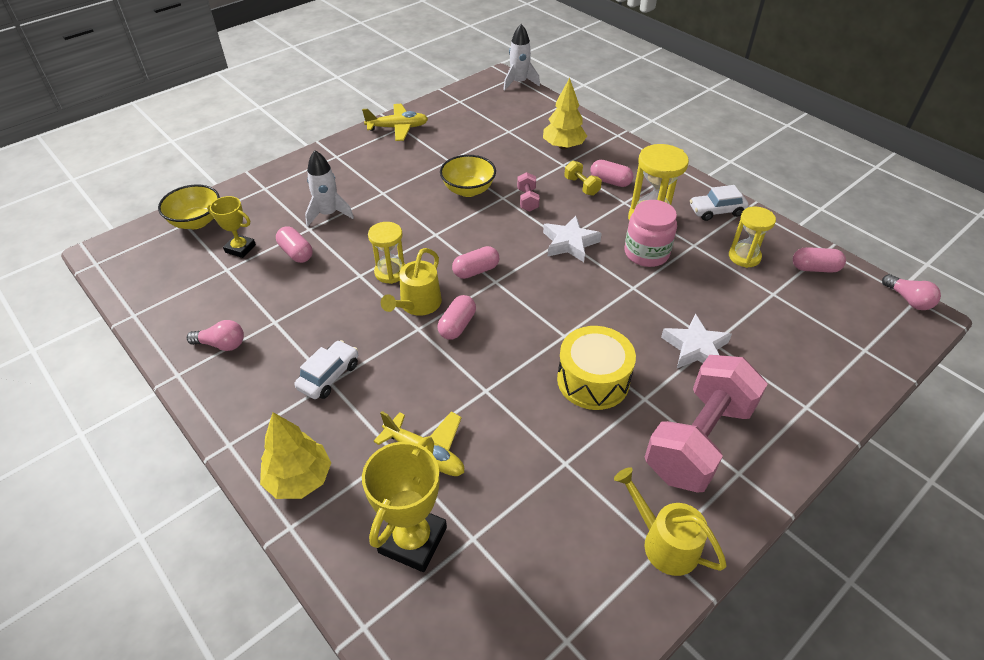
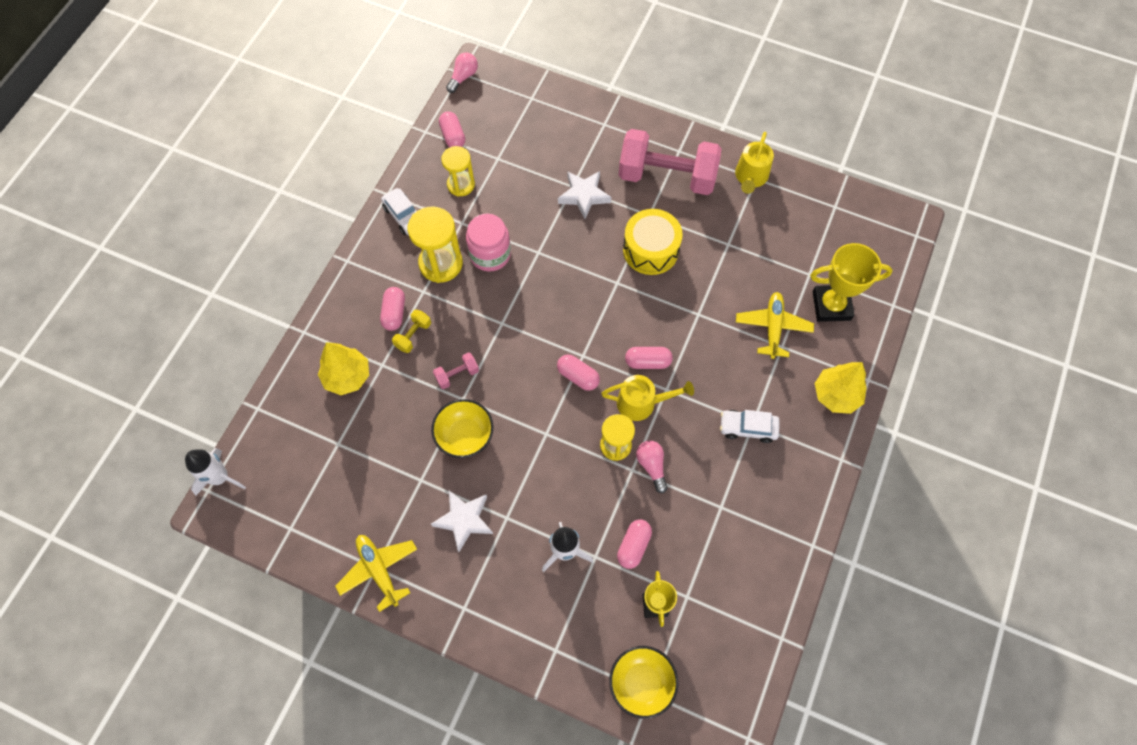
camera: 115 degrees left, 20 degrees up
(222, 344) = (767, 533): pink light bulb -> pink light bulb (651, 466)
(569, 243) = (504, 316): white star -> white star (464, 520)

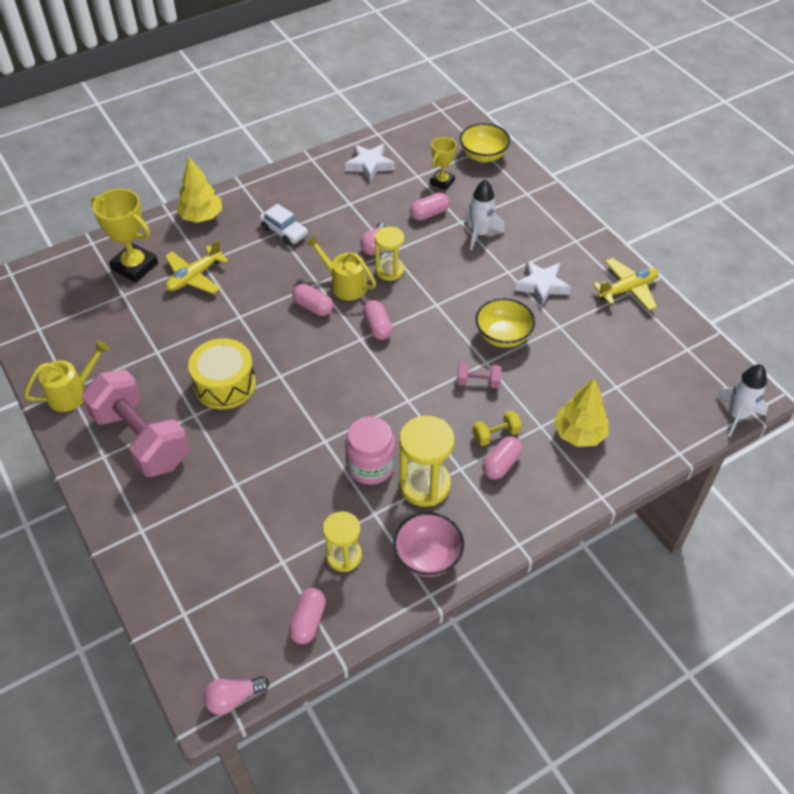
camera: 145 degrees left, 15 degrees down
(379, 570) = (627, 289): yellow plane -> yellow plane turned 120 degrees counterclockwise
(404, 216) = (428, 556): white car -> pink bowl
(584, 196) = (234, 468): white star -> white star (369, 165)

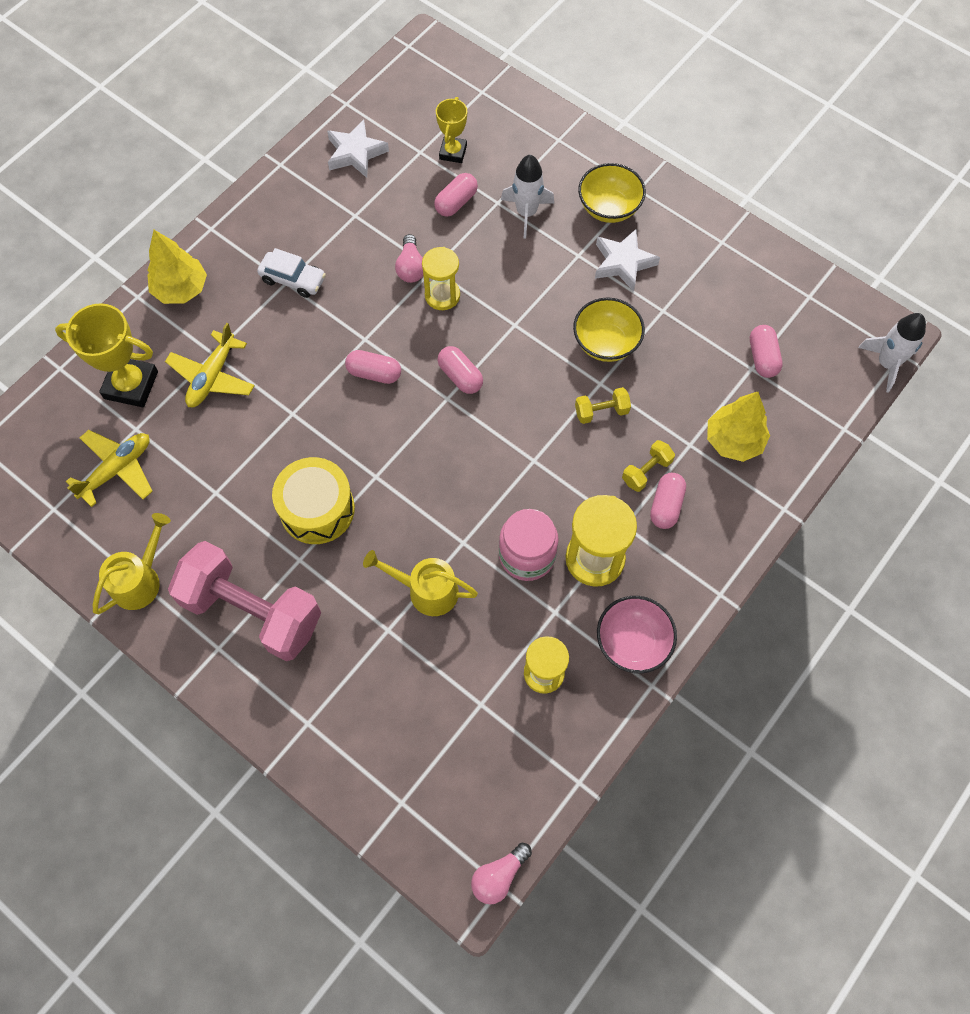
camera: 20 degrees left, 15 degrees up
(308, 621) = (538, 762): pink capsule -> pink capsule (762, 357)
(344, 284) = (397, 331): yellow watering can -> yellow watering can (426, 590)
(478, 382) = (601, 411): pink dumbbell -> yellow dumbbell
(483, 156) = (487, 100): yellow bowl -> yellow bowl (609, 208)
(627, 289) = (719, 238): yellow plane -> yellow plane (117, 469)

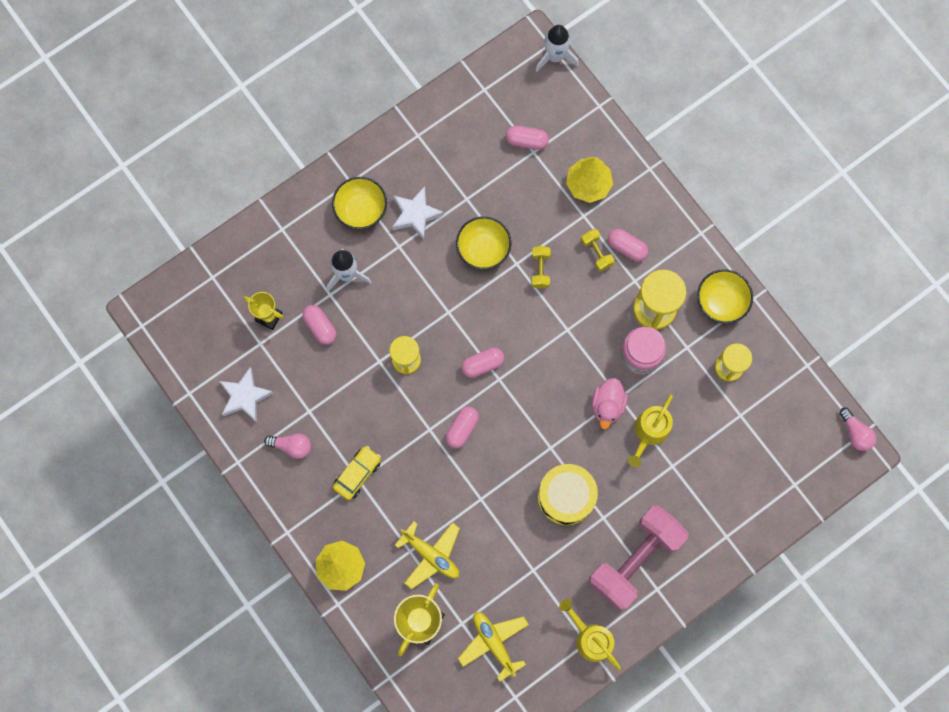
camera: 75 degrees left, 10 degrees up
(293, 279) = (357, 474): white car -> yellow car
(411, 267) = (373, 378): pink light bulb -> pink light bulb (292, 446)
(448, 531) = (607, 405): none -> pink duck
(632, 642) = (721, 302): pink bowl -> yellow bowl

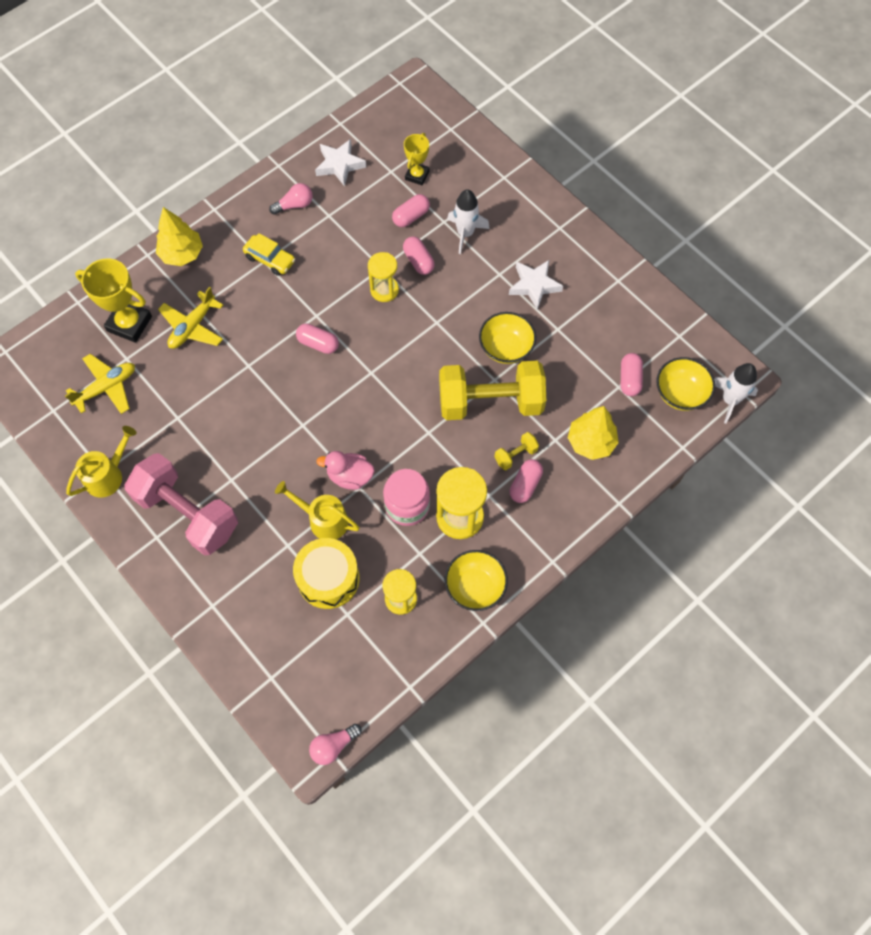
camera: 85 degrees right, 10 degrees down
(292, 446) = (295, 205): pink light bulb -> pink light bulb turned 120 degrees counterclockwise
(361, 210) = (532, 239): yellow bowl -> yellow bowl (680, 393)
(482, 364) = (385, 356): pink capsule -> pink capsule (418, 261)
(540, 270) = (490, 402): yellow dumbbell -> yellow dumbbell, size x2.46
(566, 496) = (252, 443): yellow drum -> yellow drum (328, 578)

